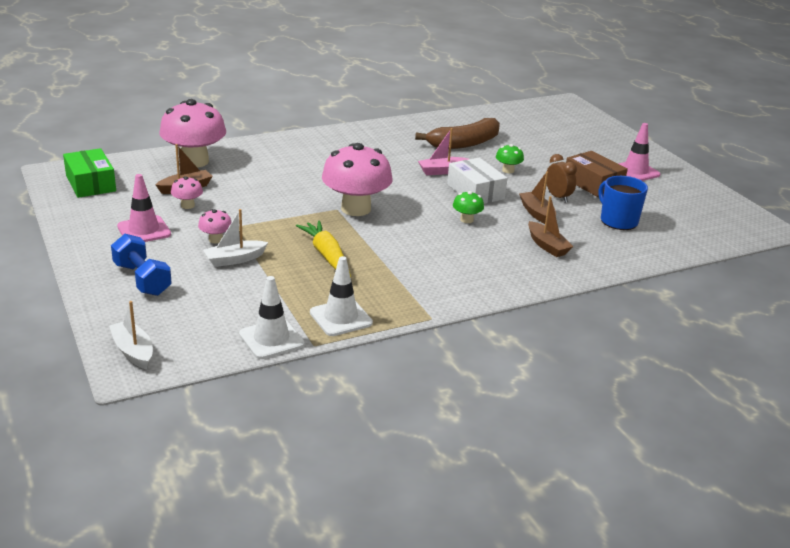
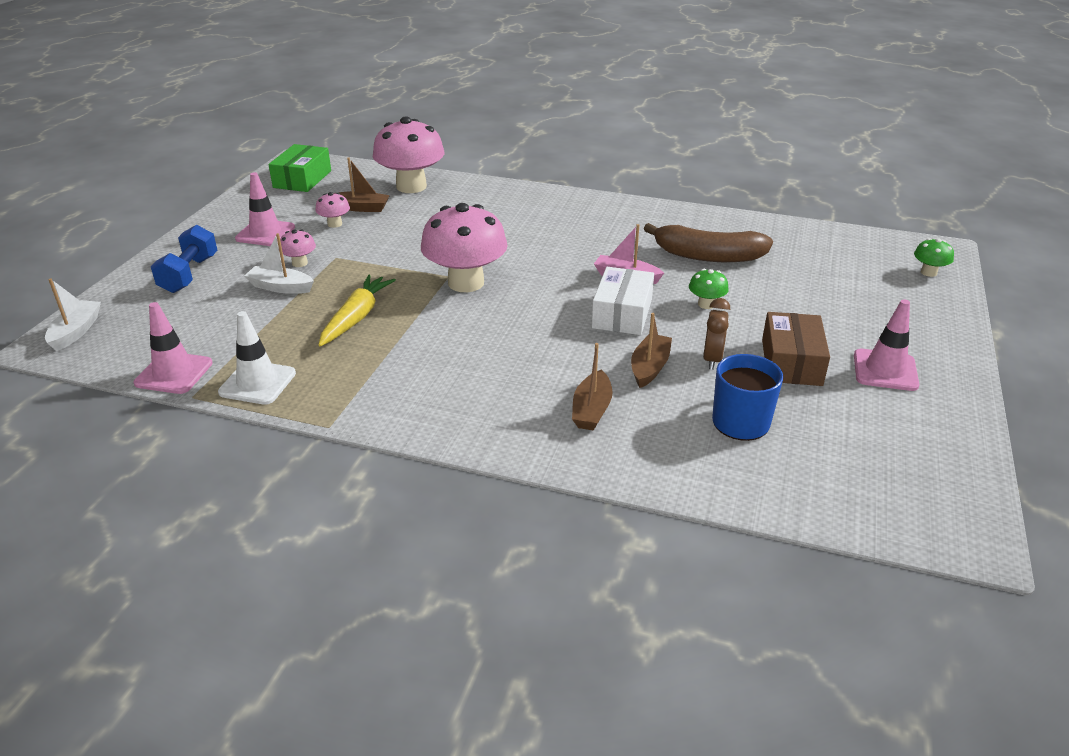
camera: 45 degrees right, 5 degrees up
(271, 339) = (174, 373): white traffic cone -> pink traffic cone
(466, 220) = (555, 340): green mushroom -> green mushroom (928, 272)

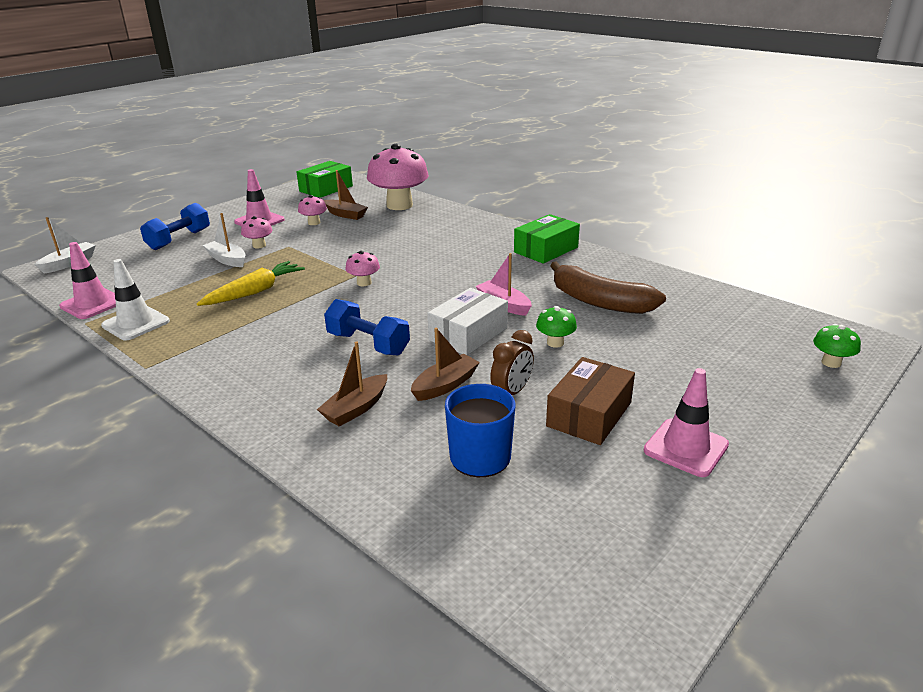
camera: 25 degrees right, 5 degrees down
(466, 283) = (364, 283): pink mushroom -> pink mushroom, size x0.45
(537, 345) = (368, 344): none -> blue dumbbell
(611, 211) = (546, 250): none -> green box

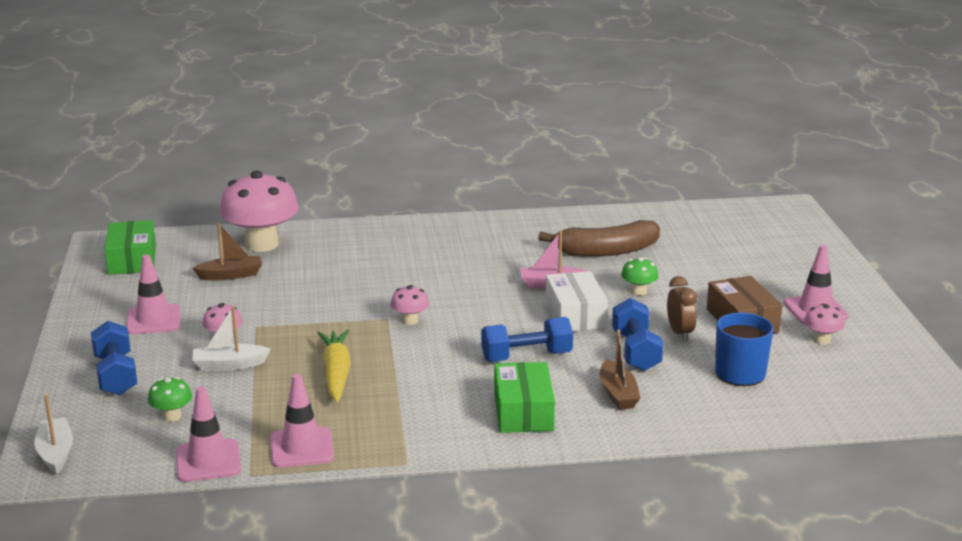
camera: 50 degrees left, 5 degrees down
(136, 323) = (301, 448): white traffic cone -> pink traffic cone
(314, 223) = (219, 296): pink mushroom -> pink mushroom (822, 340)
(445, 385) = (635, 351): brown boat -> blue dumbbell
(546, 250) = (485, 229): green box -> green box (523, 411)
(831, 362) = (793, 227): green mushroom -> green mushroom (172, 416)

